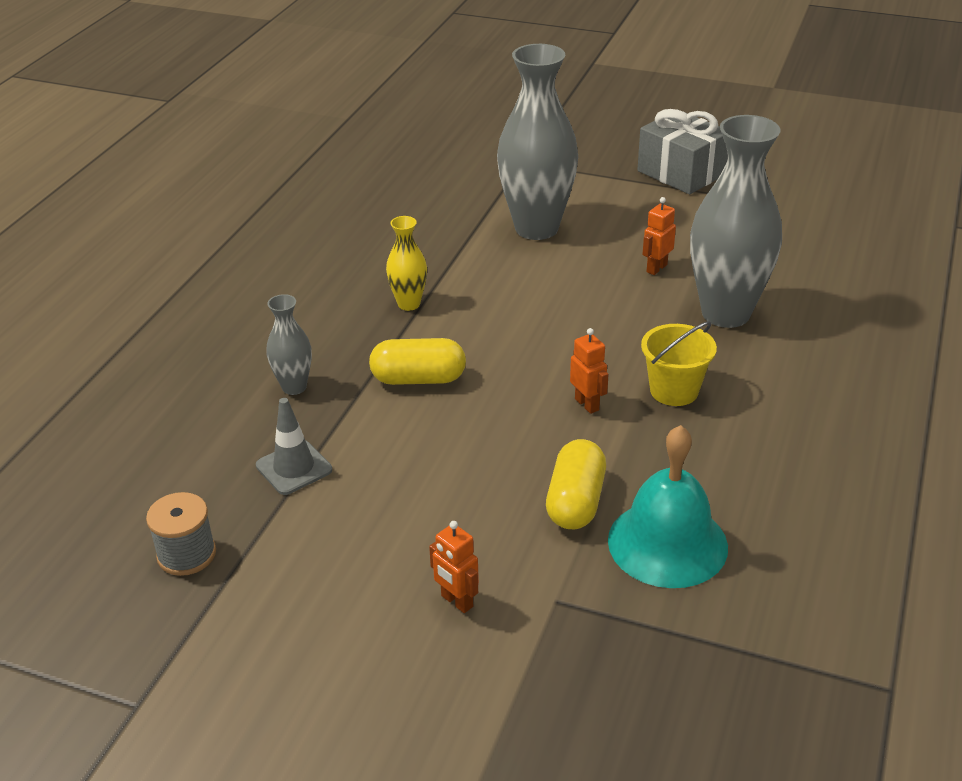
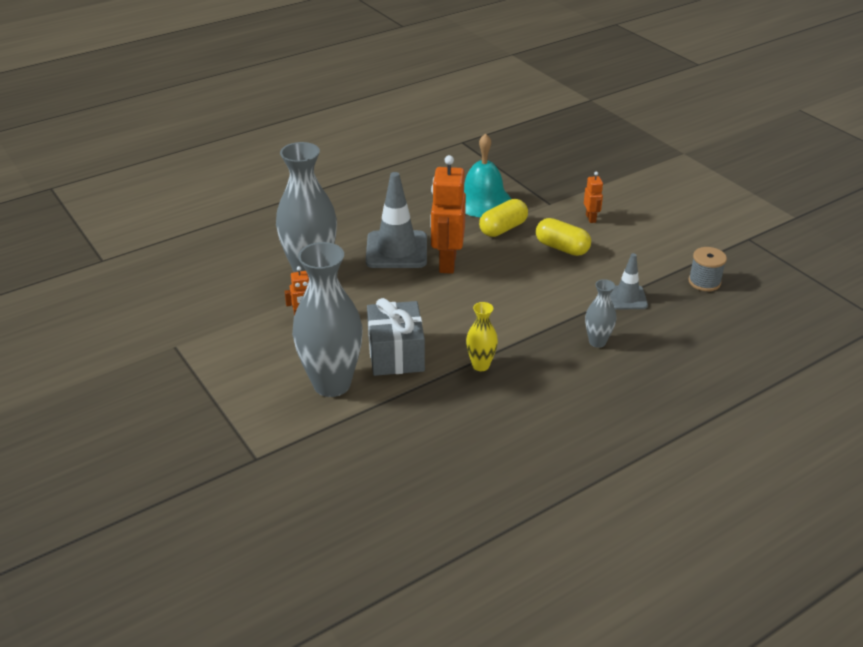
camera: 145 degrees left, 0 degrees up
(418, 379) = (521, 314): yellow capsule -> yellow capsule (562, 248)
(587, 404) = (447, 263): orange robot -> orange robot, size x2.13
(674, 390) = (396, 250): yellow bucket -> grey traffic cone
(681, 173) = (168, 381): grey gift -> grey gift (396, 354)

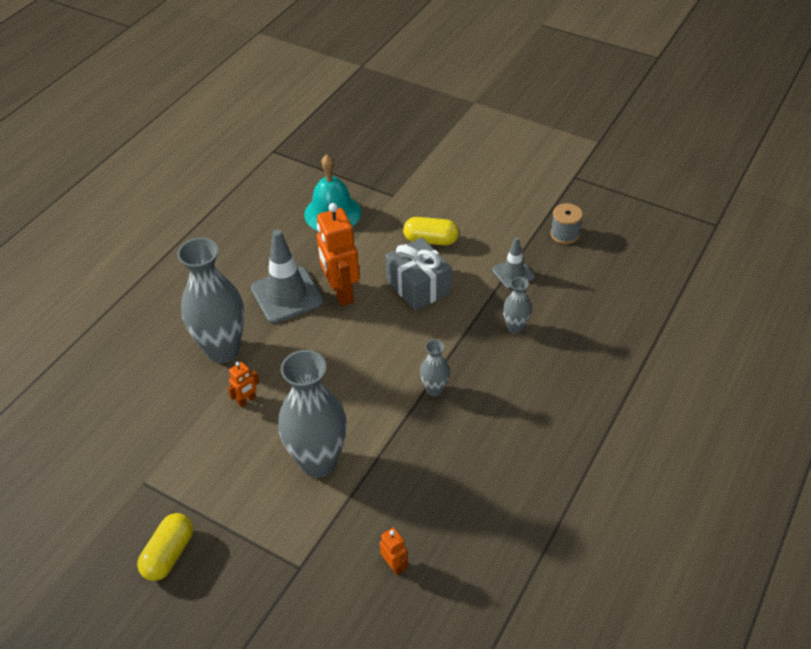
camera: 25 degrees left, 10 degrees up
(396, 354) = (355, 407): grey gift -> grey gift (418, 286)
(480, 365) = (434, 390): yellow vase -> grey vase
(503, 229) = (368, 237): yellow capsule -> yellow capsule (169, 554)
(591, 218) = (437, 199): orange robot -> orange robot (394, 565)

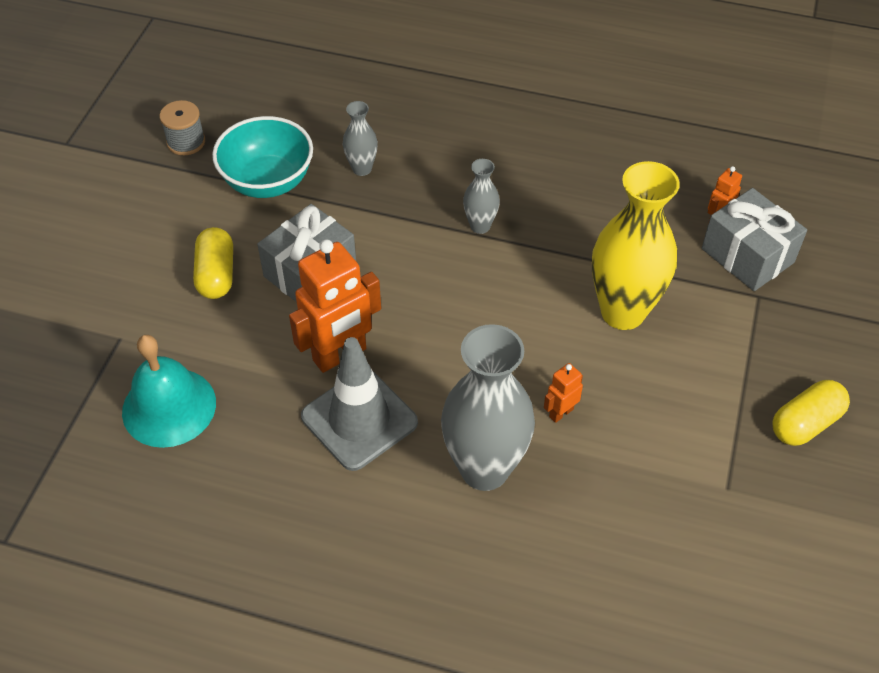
camera: 105 degrees left, 5 degrees up
(169, 554) = (805, 423): yellow capsule -> yellow capsule turned 45 degrees counterclockwise
(246, 400) = (561, 412): orange robot -> orange robot turned 75 degrees counterclockwise
(318, 462) = (622, 312): grey vase -> yellow vase
(345, 575) = (747, 255): none -> grey gift
(513, 273) = (268, 181): grey traffic cone -> turquoise bowl

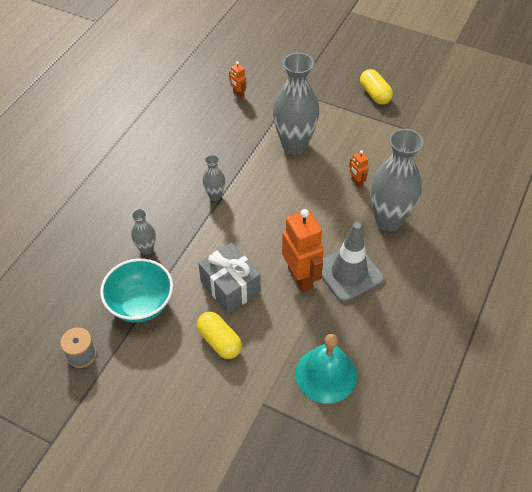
camera: 80 degrees left, 0 degrees up
(216, 274) = (219, 341): yellow capsule -> yellow capsule turned 45 degrees clockwise
(622, 312) = (294, 145): yellow vase -> grey vase
(747, 255) = (267, 89): grey gift -> none

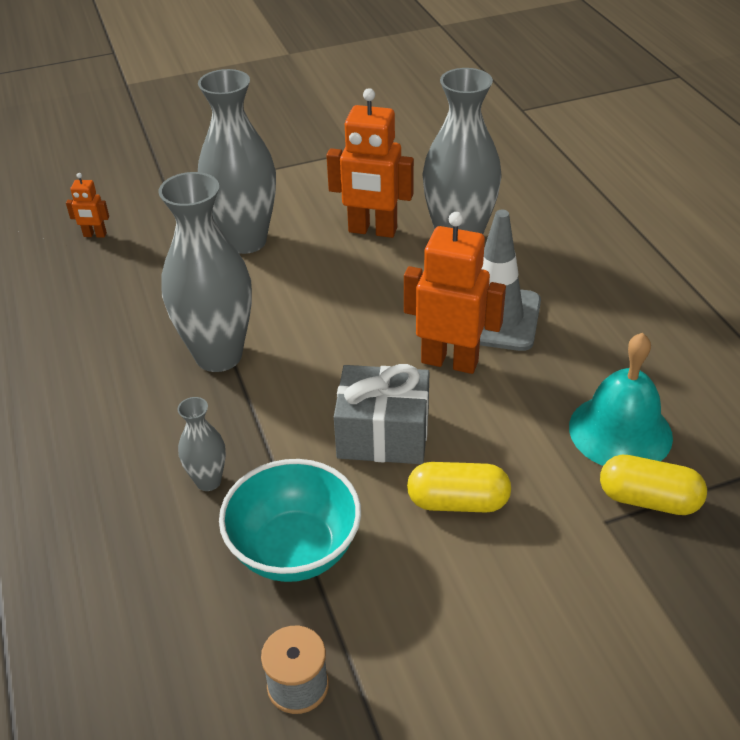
camera: 45 degrees left, 10 degrees down
(215, 195) = (218, 356): grey vase -> grey vase, size x2.11
(356, 182) = (372, 230): orange robot -> orange robot, size x2.13
(374, 94) = (270, 141): yellow capsule -> yellow capsule (648, 500)

